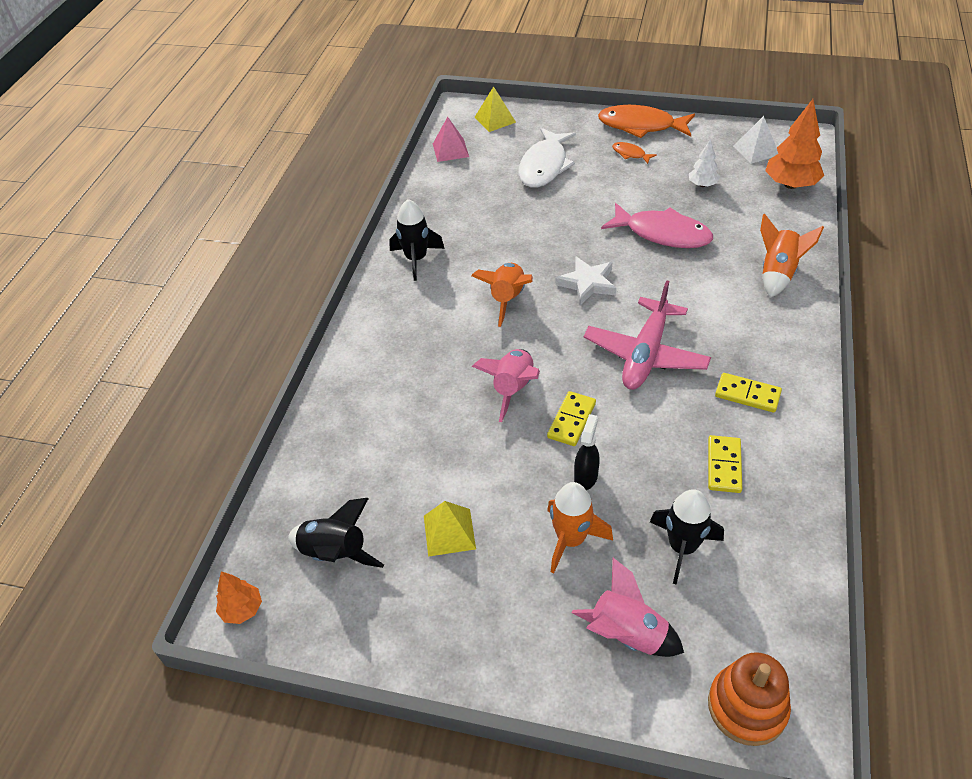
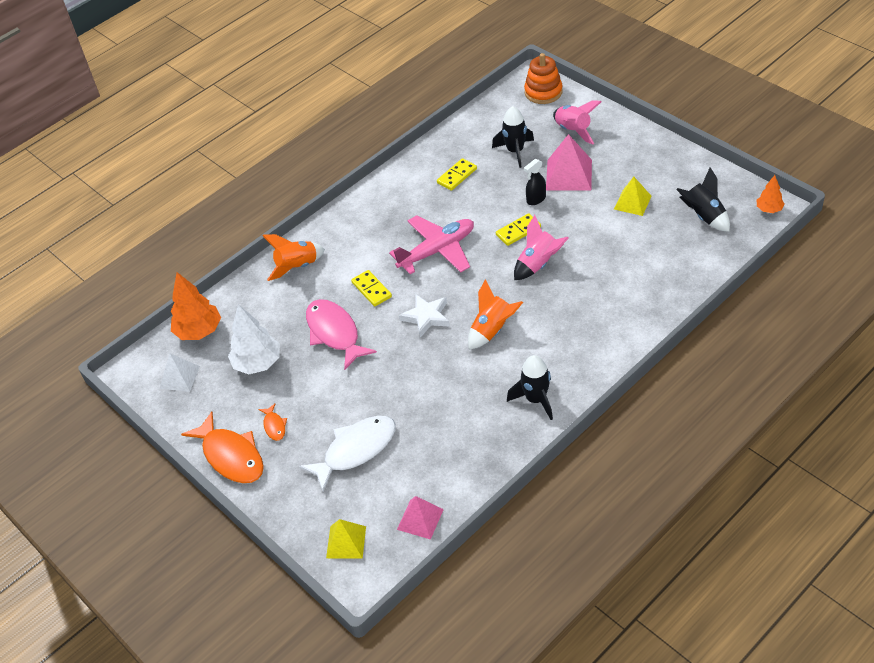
camera: 145 degrees left, 0 degrees up
(571, 540) = (569, 175): orange rocket -> pink pyramid
(702, 184) = (257, 363): white tree -> white tree, size x1.80
(747, 394) = (404, 204): yellow domino -> yellow domino (371, 290)

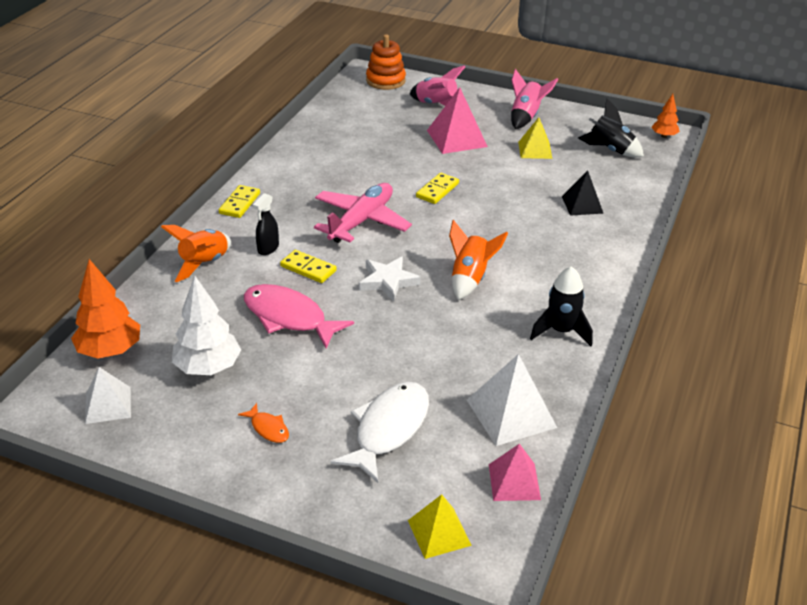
camera: 30 degrees left, 10 degrees down
(231, 456) = (228, 475): orange fish -> none
(451, 462) = (511, 413): none -> white pyramid
(457, 176) = (340, 156): yellow domino -> yellow domino (239, 203)
(515, 151) = (389, 128): black rocket -> none
(536, 199) = (437, 162): black spray bottle -> black spray bottle (268, 248)
(538, 264) = (478, 213): pink rocket -> pink rocket (526, 117)
(636, 274) = (582, 204): none -> black pyramid

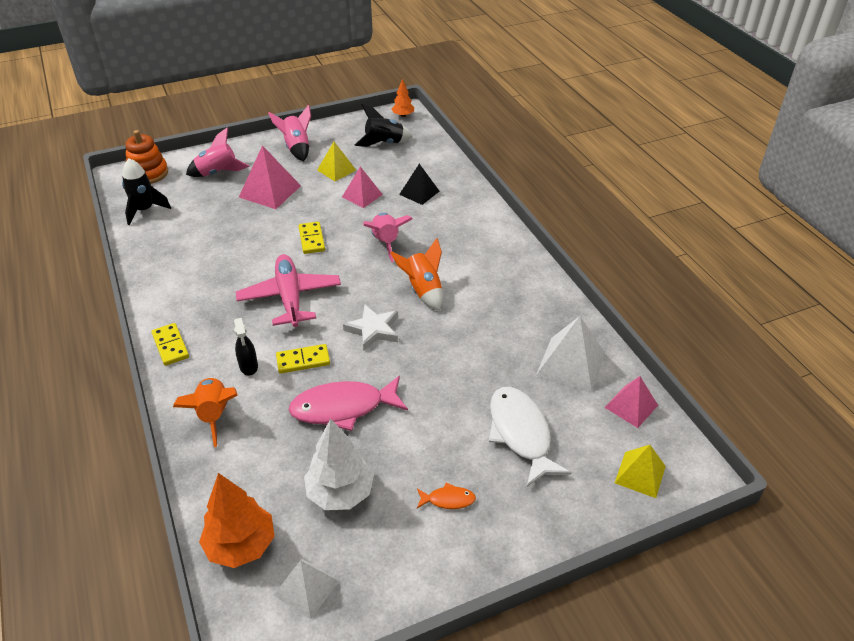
camera: 45 degrees left, 5 degrees up
(493, 226) = (386, 242): none -> pink rocket
(527, 180) = (362, 195): none -> pink pyramid
(561, 331) = (523, 288): black rocket -> black rocket (144, 210)

